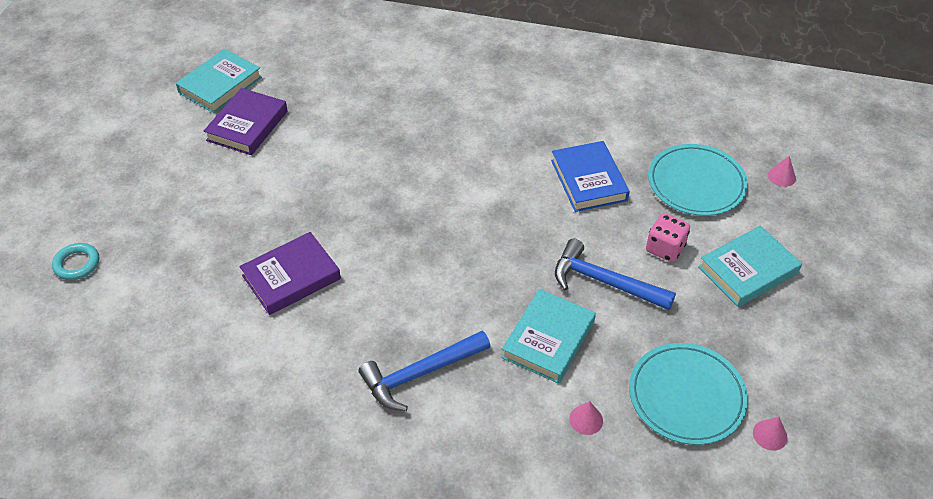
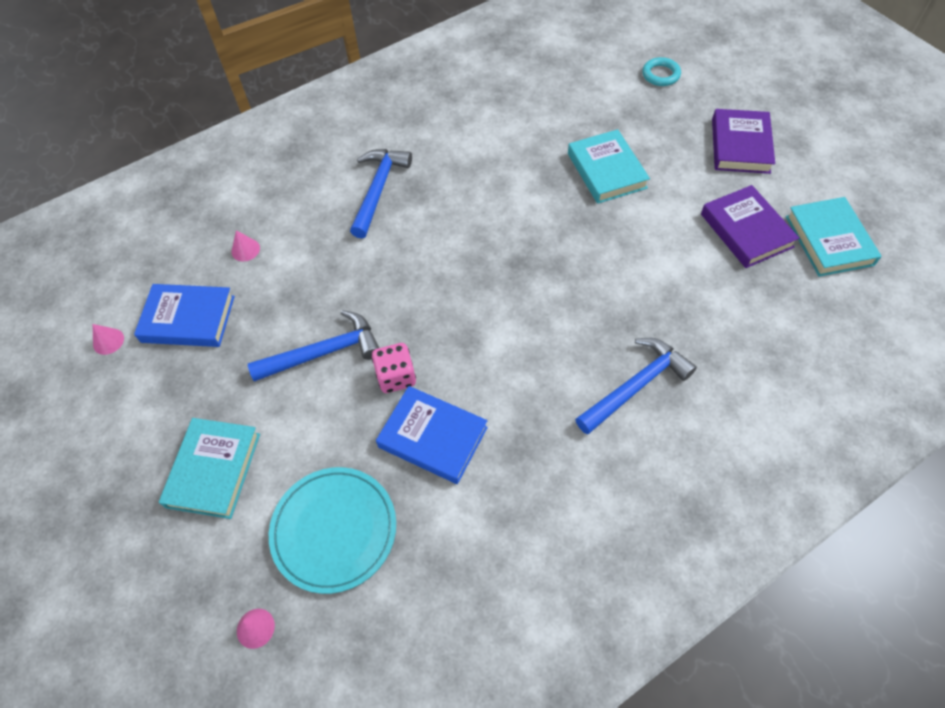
camera: 135 degrees right, 10 degrees up
(291, 277) = (535, 171): purple book -> purple book (740, 145)
(443, 114) = (635, 386): none -> blue hammer
(548, 339) = (321, 276): turquoise book -> turquoise book (606, 170)
(665, 248) = (302, 427): pink dice -> pink dice (396, 377)
(686, 396) = (188, 319): turquoise plate -> blue book

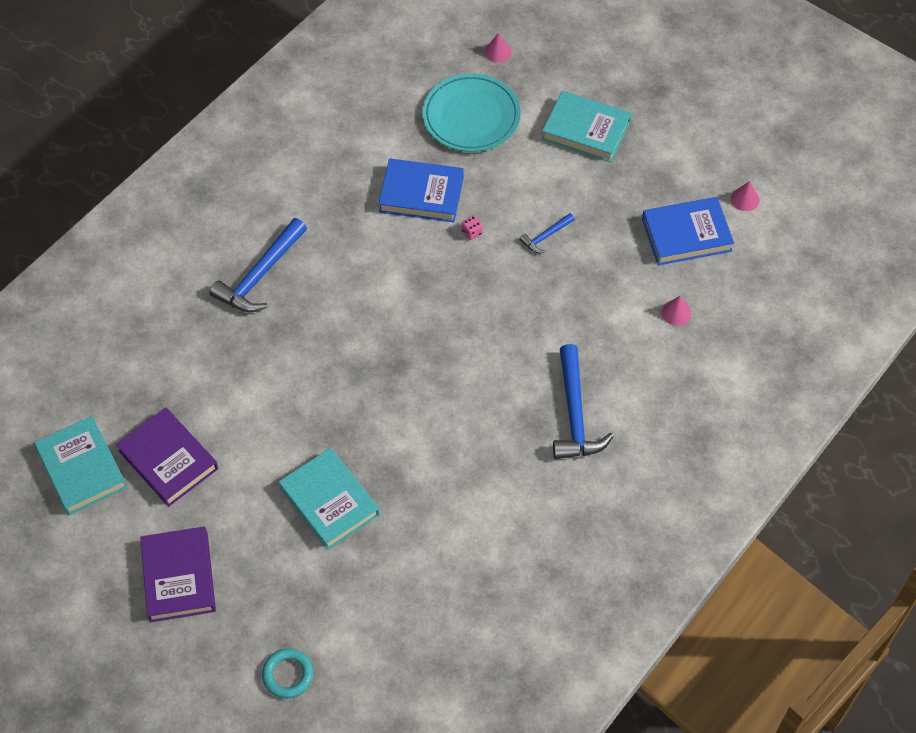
camera: 160 degrees right, 0 degrees up
(214, 470) = (586, 130): turquoise book -> turquoise book turned 60 degrees counterclockwise
(323, 352) = (546, 236): blue hammer -> blue hammer, size x0.51
(396, 377) = (472, 232): pink dice -> pink dice, size x0.51

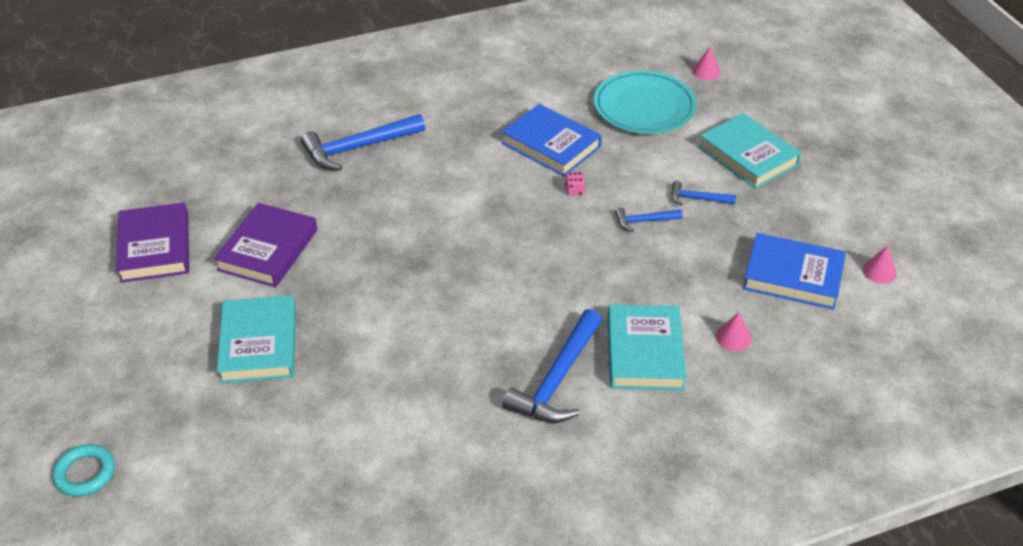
camera: 30 degrees right, 15 degrees down
(82, 468) = (82, 222): turquoise book -> turquoise book (645, 352)
(179, 577) = (74, 341): purple book -> purple book (268, 250)
(573, 194) = (697, 199): none -> blue hammer

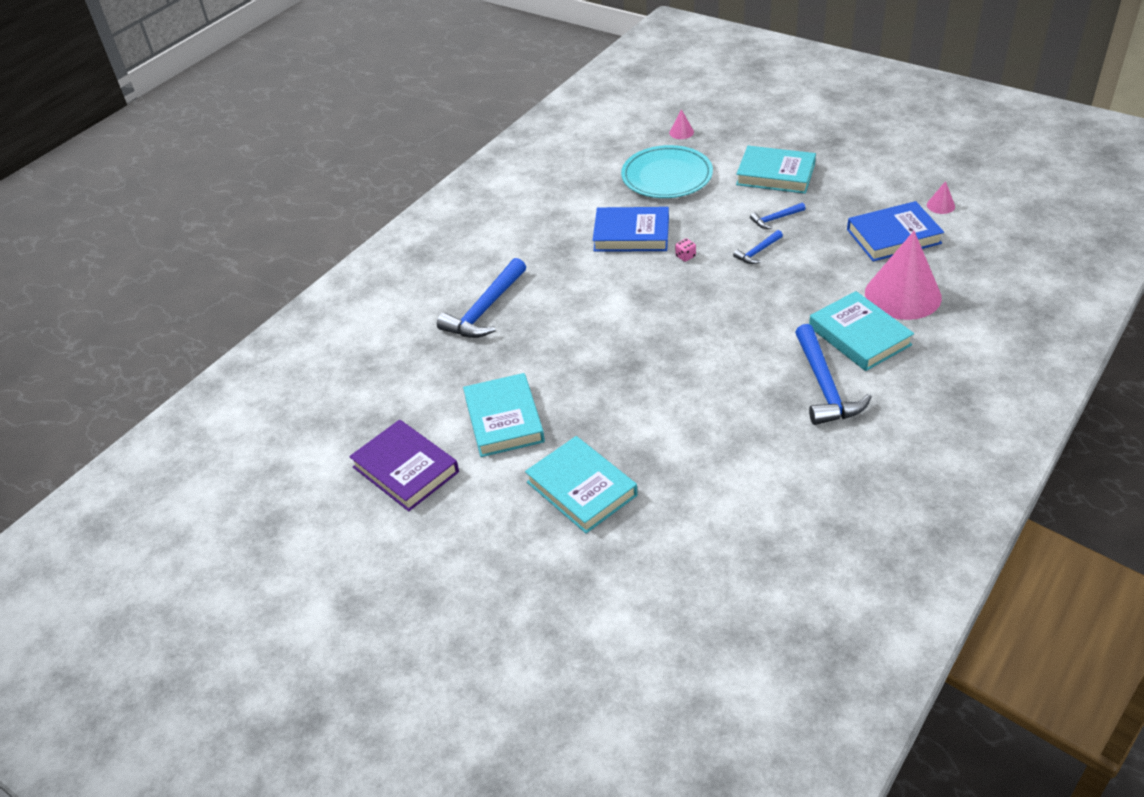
camera: 30 degrees left, 0 degrees up
(85, 473) = (559, 662): turquoise ring -> none
(268, 250) = (504, 419): purple book -> turquoise book
(733, 337) = (902, 295): pink cone -> pink cone, size x2.49

